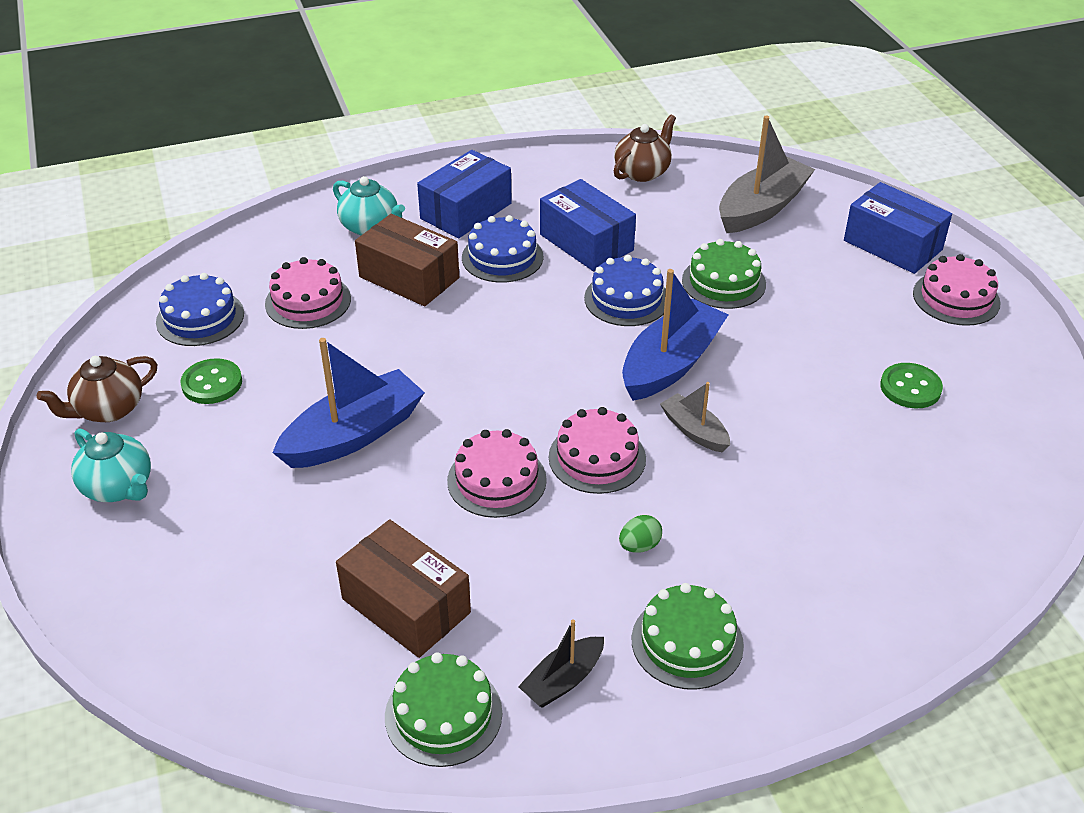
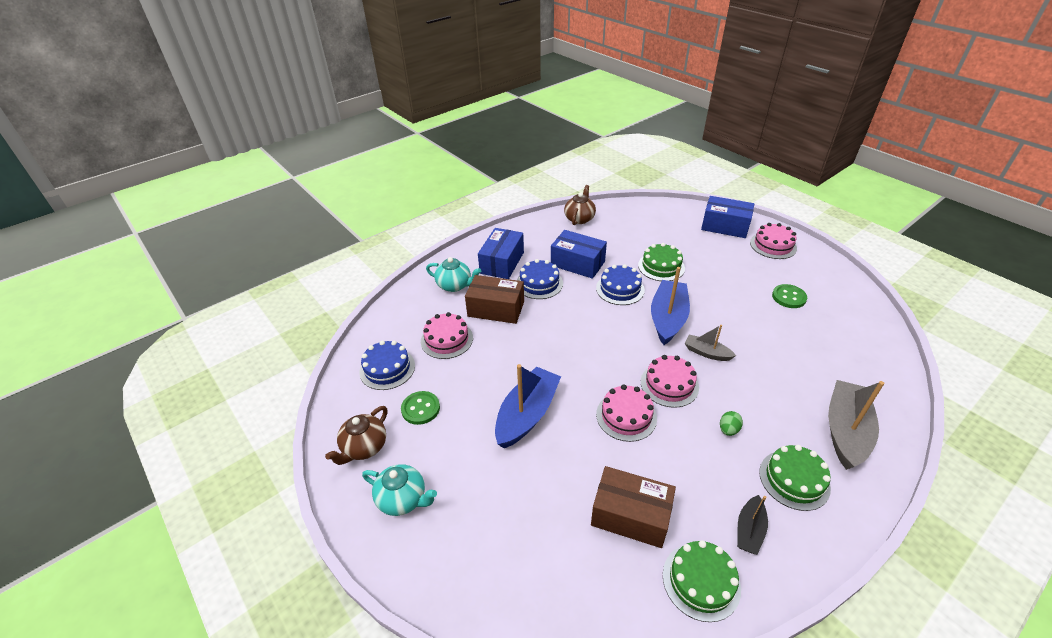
camera: 20 degrees left, 0 degrees up
(761, 208) = (651, 223): grey boat -> grey boat (845, 431)

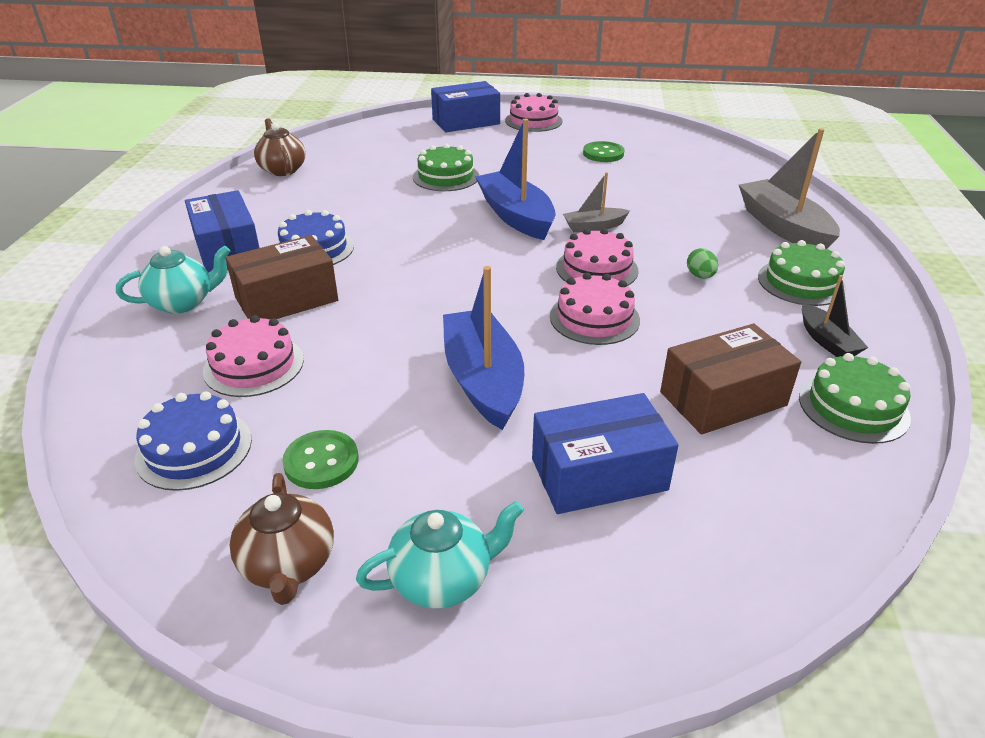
camera: 45 degrees left, 5 degrees down
(577, 263) = (340, 211): blue box -> blue box (598, 474)
(620, 289) = (426, 213): blue cake -> none

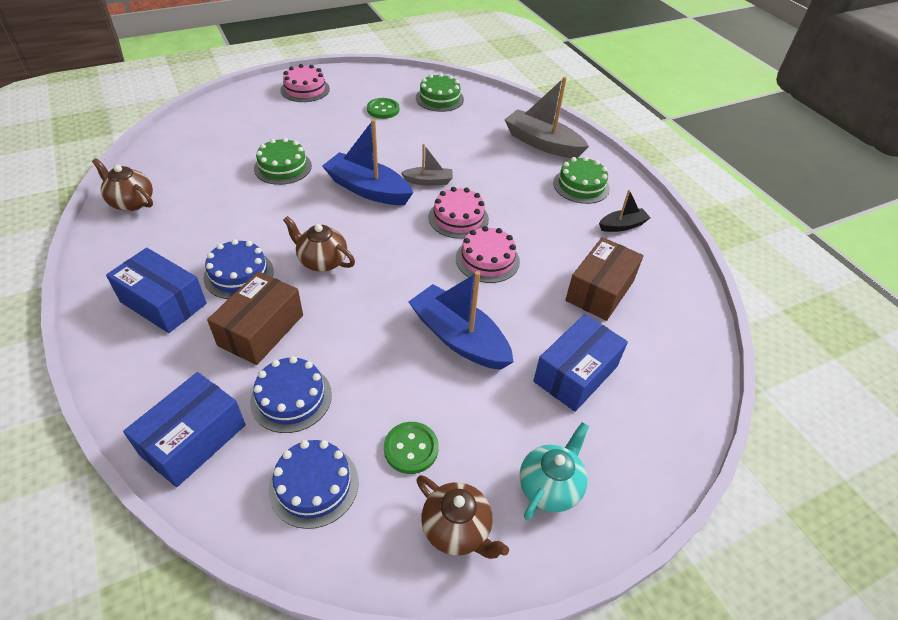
camera: 35 degrees left, 10 degrees up
(183, 303) = (175, 368): turquoise teapot -> none
(254, 365) = (291, 398): pink cake -> blue cake
(404, 262) = (322, 261): none -> brown teapot
(466, 122) = (250, 104): blue box -> blue box (193, 440)
(594, 226) = (428, 181): grey boat -> grey boat turned 135 degrees counterclockwise
(700, 276) = (523, 201): green egg -> none
(827, 341) = (622, 225): black boat -> black boat turned 60 degrees counterclockwise
(853, 407) = (663, 267): green cake -> green cake (439, 98)

